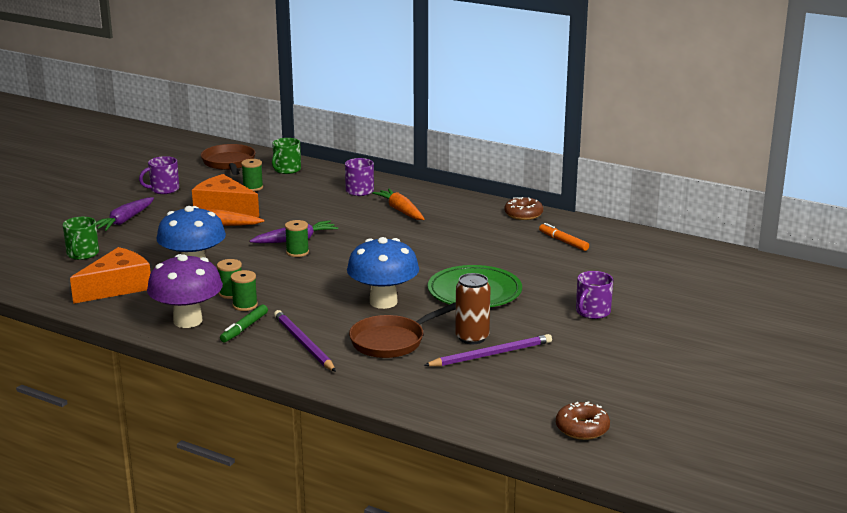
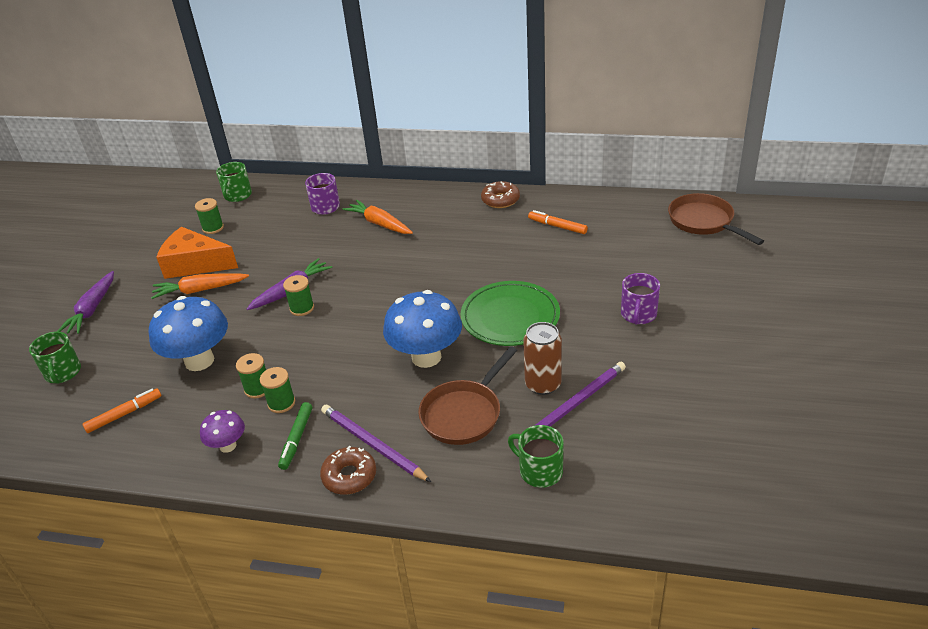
camera: 15 degrees left, 15 degrees up
(117, 287) = (124, 414): orange cheese -> orange marker
(164, 189) = (118, 253): purple mug -> none
(188, 321) = (228, 446): purple mushroom -> purple mushroom, size x0.52
(229, 163) = (173, 200): brown pan -> brown pan (703, 222)
(430, 386) = (540, 471): none -> green mug
(582, 428) = (725, 488): brown donut -> brown donut (349, 476)

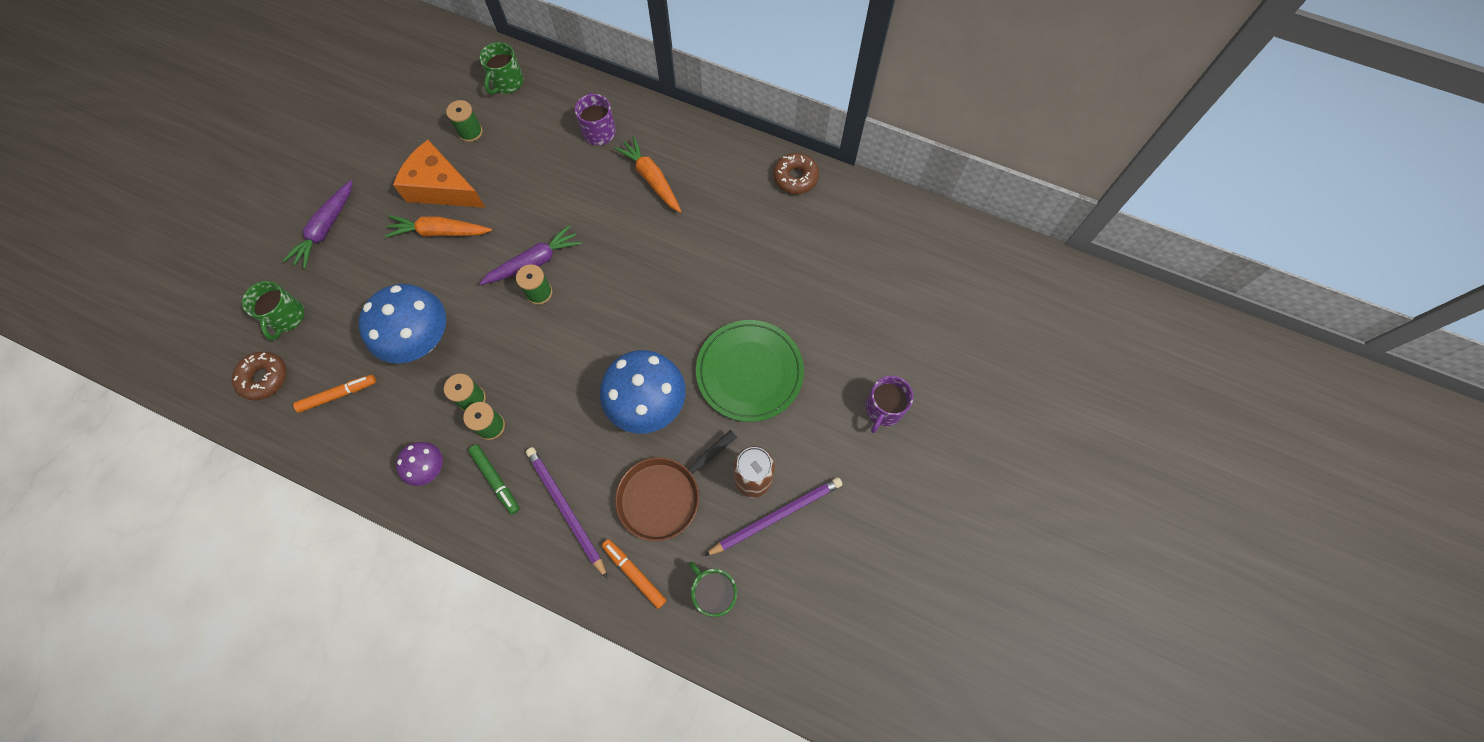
camera: 10 degrees right, 30 degrees up
(297, 439) = (496, 480): green marker -> green marker turned 60 degrees counterclockwise
(349, 476) = (535, 544): brown donut -> brown donut (264, 378)
(557, 226) = (844, 242): orange marker -> orange marker (634, 574)
(703, 222) = (1008, 283): brown pan -> none

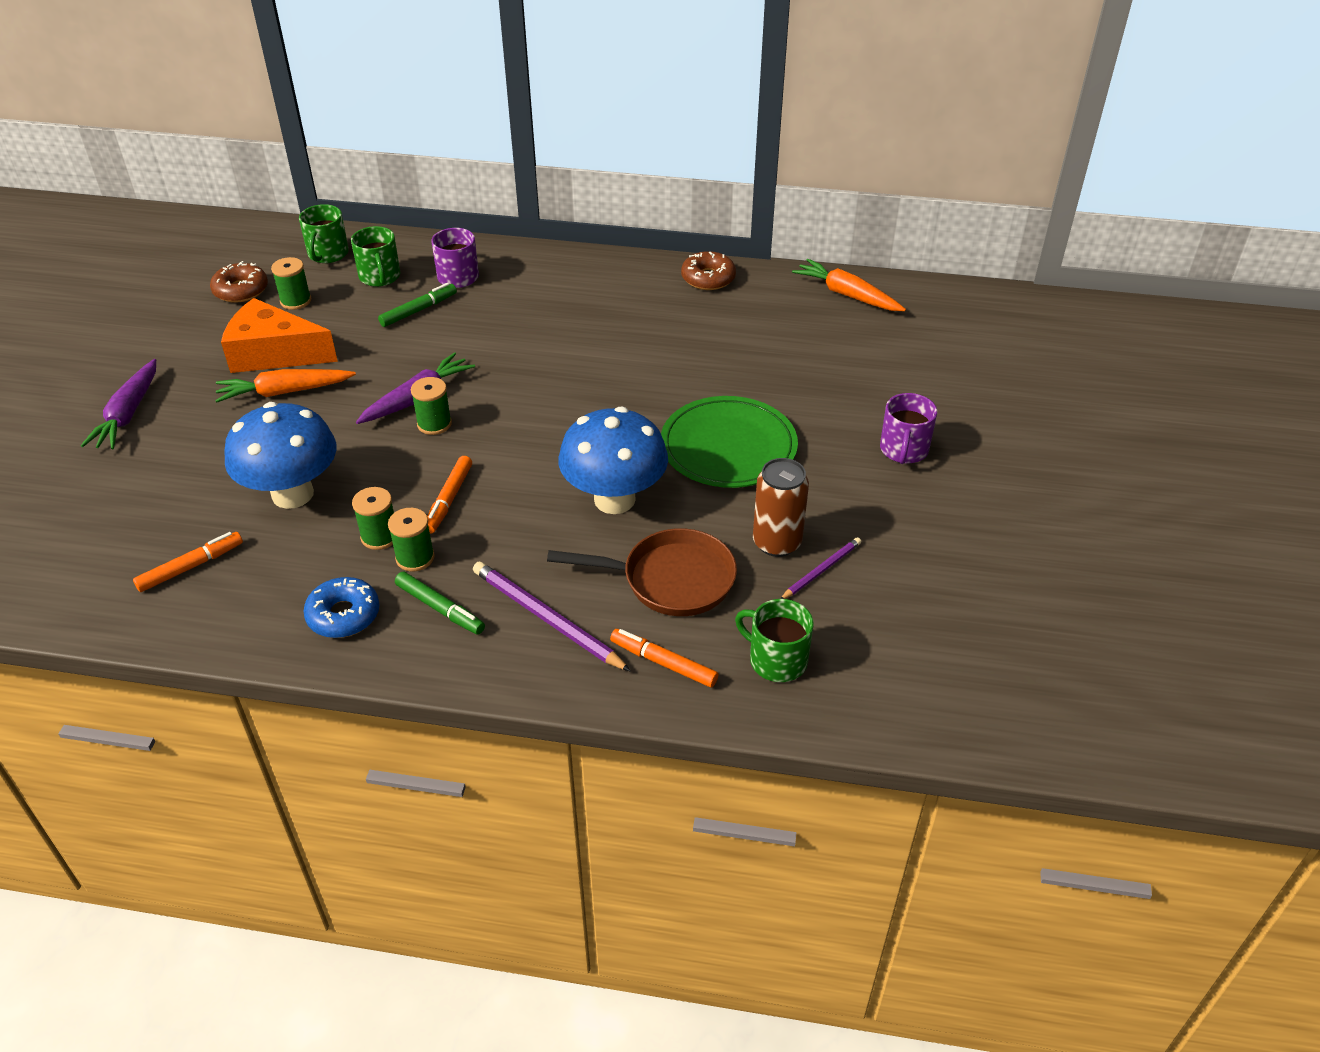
camera: 15 degrees left, 25 degrees down
(264, 378) = (78, 570): brown donut -> brown donut (241, 290)
(286, 317) = (94, 505): green mug -> green mug (380, 277)
(429, 468) = (343, 615): purple mushroom -> blue donut
(529, 374) = (449, 499): none -> orange marker
(559, 164) = (418, 310): none -> green marker
(651, 179) = (537, 305): orange carrot -> orange carrot (847, 295)
(664, 496) = (671, 579): brown pan -> brown pan turned 120 degrees counterclockwise
(776, 516) = (821, 570): purple pencil -> purple pencil, size x0.58

